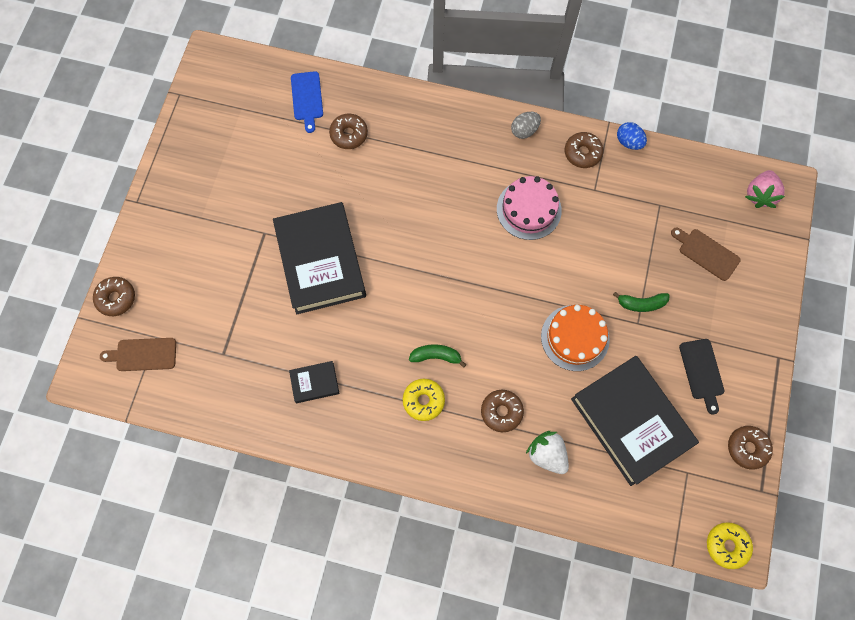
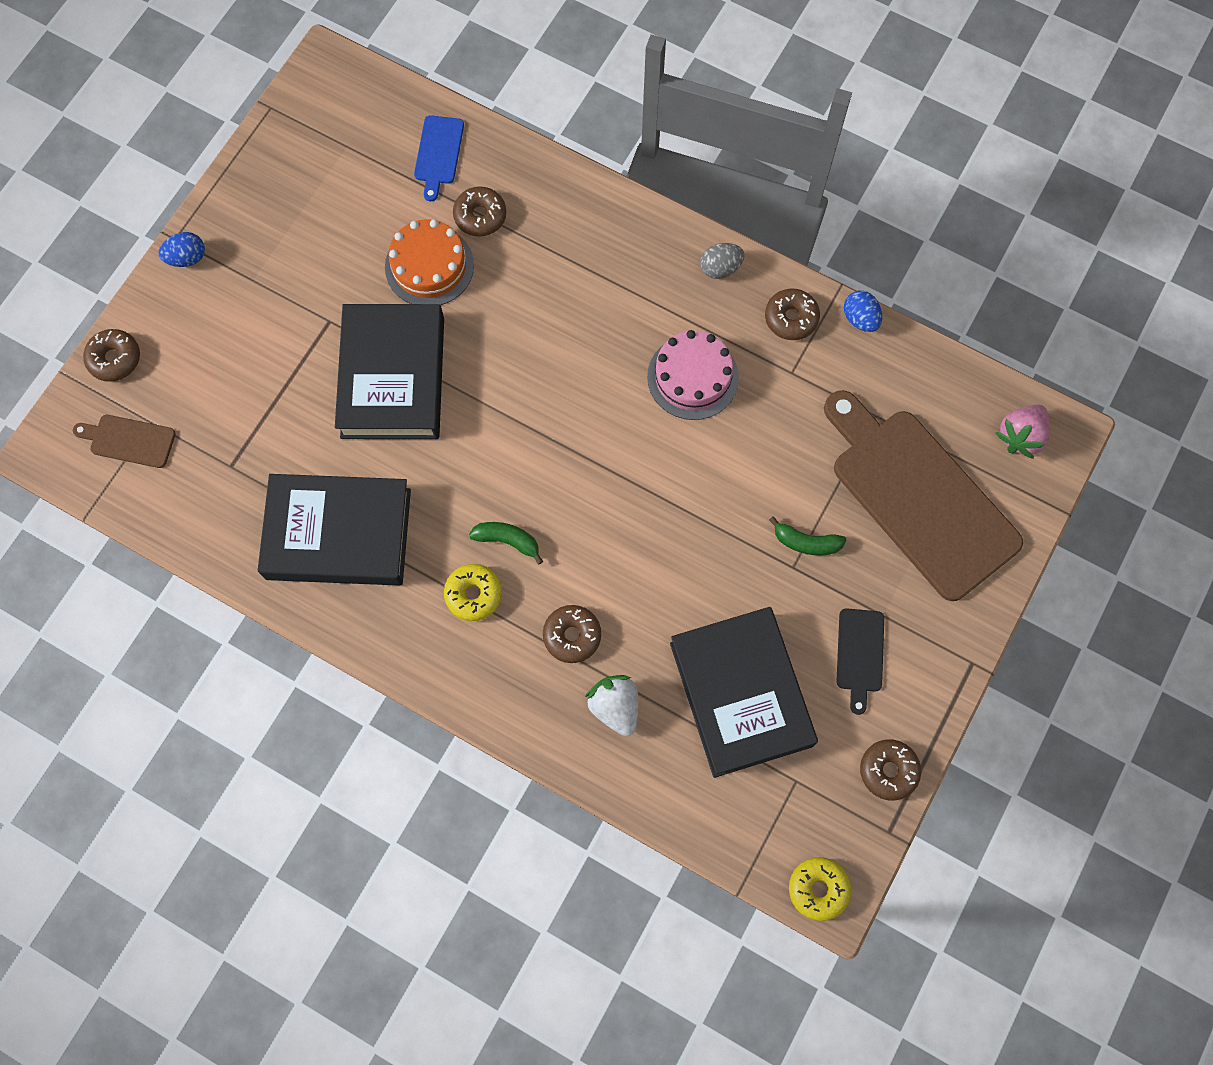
camera: 15 degrees right, 0 degrees up
(149, 213) = (187, 258): none -> blue egg
(315, 383) = (338, 534): black book -> black book, size x2.29
(575, 337) = (701, 564): orange cake -> orange cake (429, 266)
(706, 253) = (919, 497): brown cutting board -> brown cutting board, size x2.35

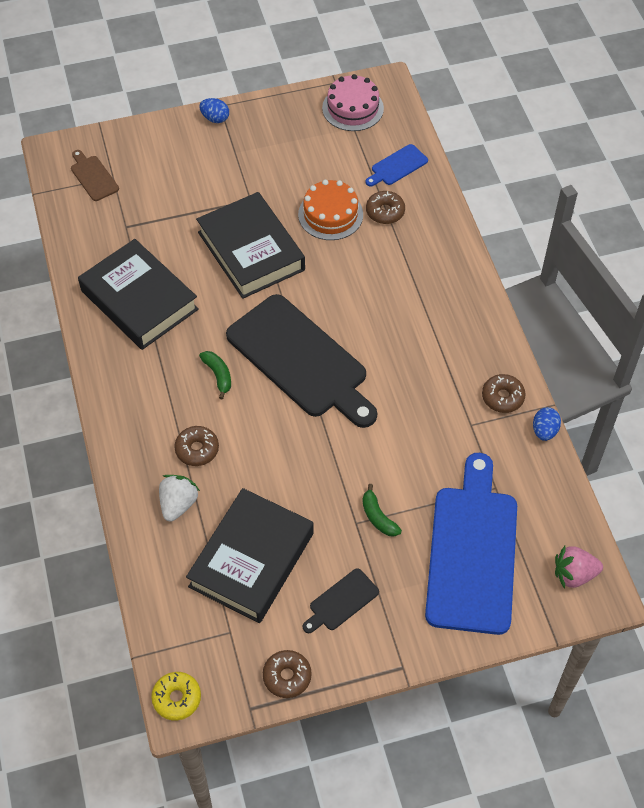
camera: 45 degrees right, 15 degrees down
(114, 359) = (129, 136): brown donut -> none
(393, 377) = (251, 251): black book -> black book turned 75 degrees counterclockwise
(473, 594) = (171, 385): yellow donut -> none
(569, 451) = (301, 360): none -> black cutting board
(692, 377) = (410, 380): pink cake -> pink cake (353, 108)
(720, 268) = (490, 339): grey egg -> none
(919, 497) = (472, 552): brown cutting board -> blue cutting board

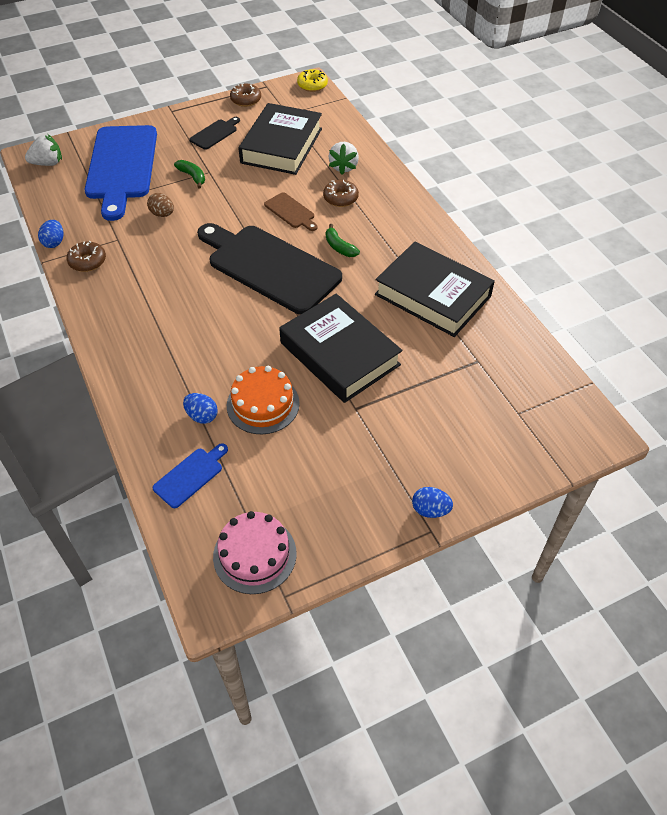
camera: 170 degrees right, 5 degrees down
(93, 177) = (540, 410): brown cutting board -> brown cutting board (291, 212)
(385, 212) = (202, 416): brown donut -> blue egg
(418, 456) = (162, 214): none -> brown egg
(574, 574) = (48, 163): pink strawberry -> white strawberry

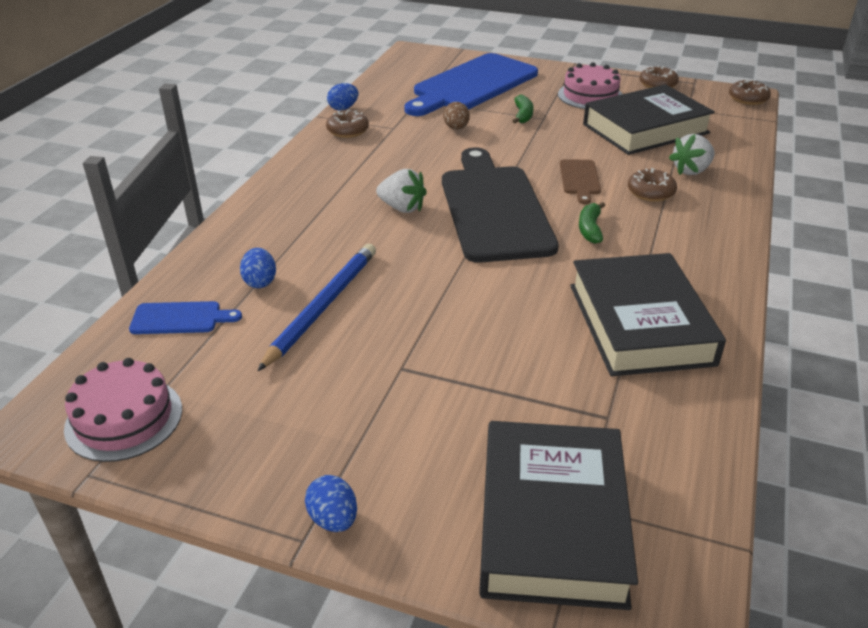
camera: 45 degrees right, 15 degrees down
(48, 163) = (417, 61): white strawberry -> white strawberry (402, 208)
(215, 133) = (590, 96): black cutting board -> pink cake
(263, 404) = (322, 306): orange cake -> blue pencil
(312, 85) = (748, 99): yellow donut -> brown donut
(339, 354) = (456, 313): black book -> black book (551, 521)

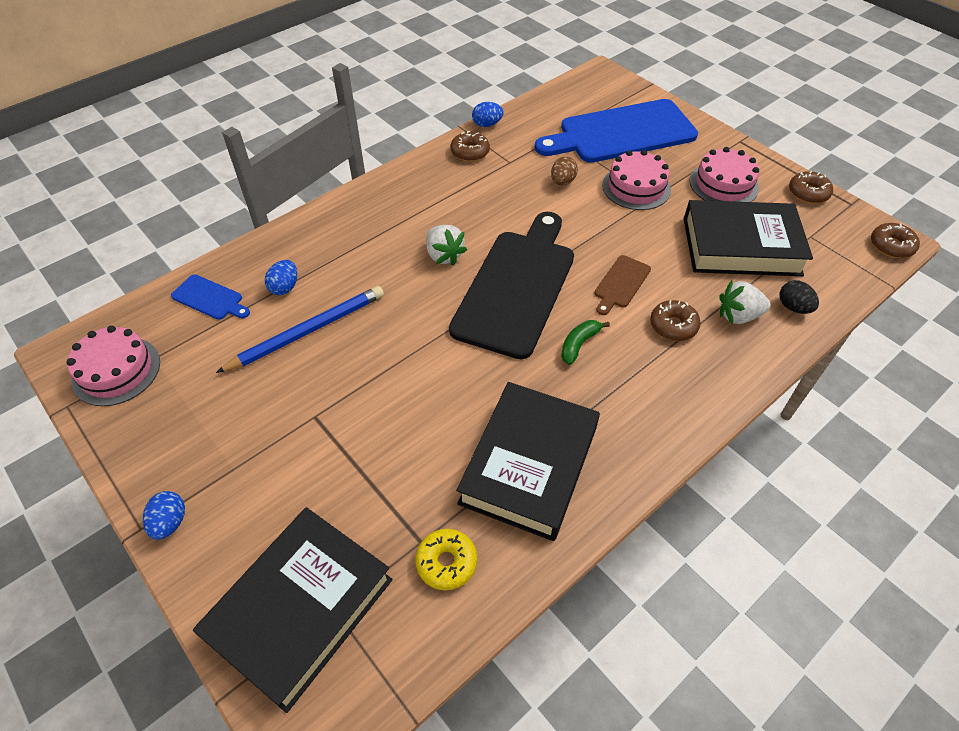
camera: 30 degrees right, 15 degrees up
(523, 115) = (636, 187): green banana -> pink cake
(647, 421) = (446, 562): none -> yellow donut
(724, 153) = (793, 307): none -> black egg

